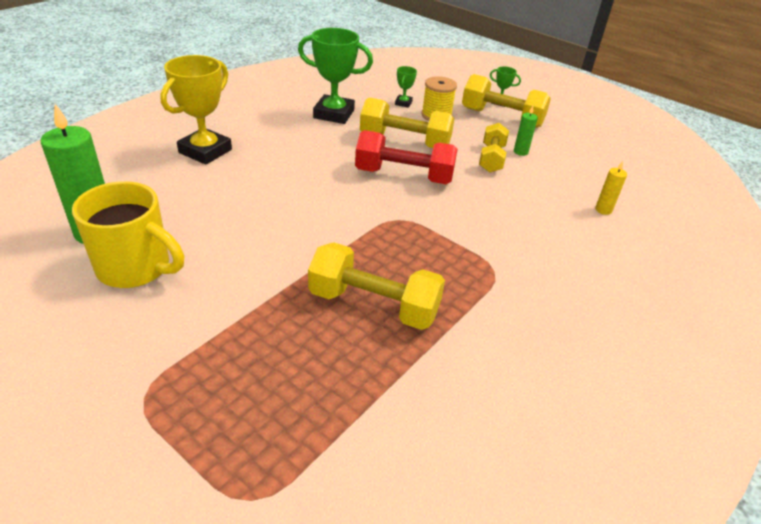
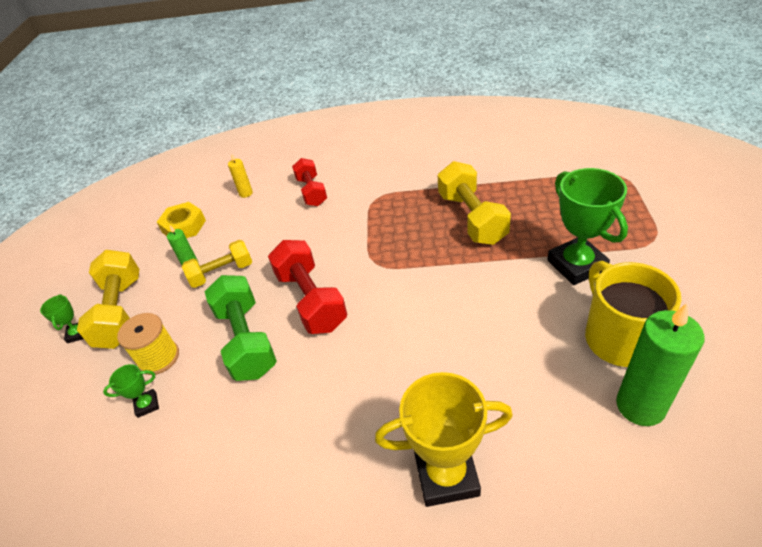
camera: 120 degrees left, 5 degrees up
(334, 114) = (237, 442): green trophy -> green trophy (576, 265)
(404, 142) = (246, 340): yellow dumbbell -> green dumbbell
(558, 243) = (311, 191): none -> red dumbbell
(582, 166) = (184, 226): none -> yellow nut

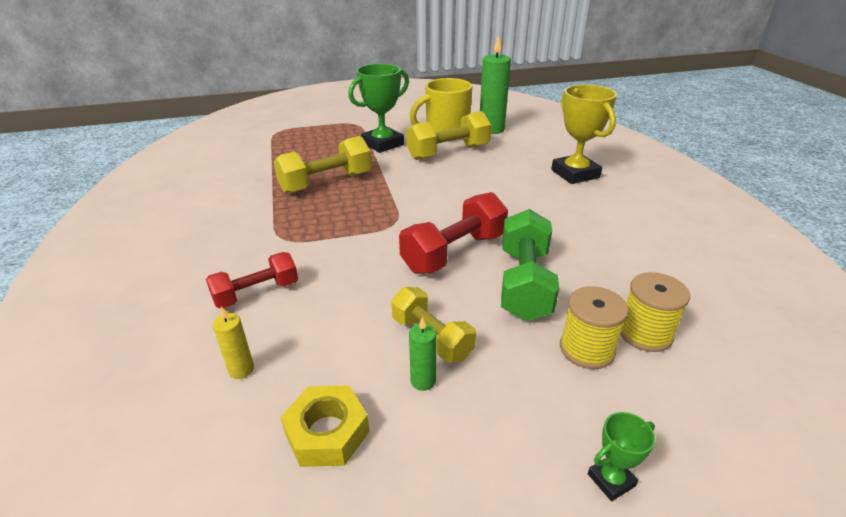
camera: 110 degrees left, 10 degrees down
(120, 312) = (542, 435): yellow dumbbell -> yellow dumbbell (448, 152)
(147, 405) = (645, 333): green trophy -> yellow spool
(246, 340) = (524, 283): green dumbbell -> green dumbbell turned 45 degrees counterclockwise

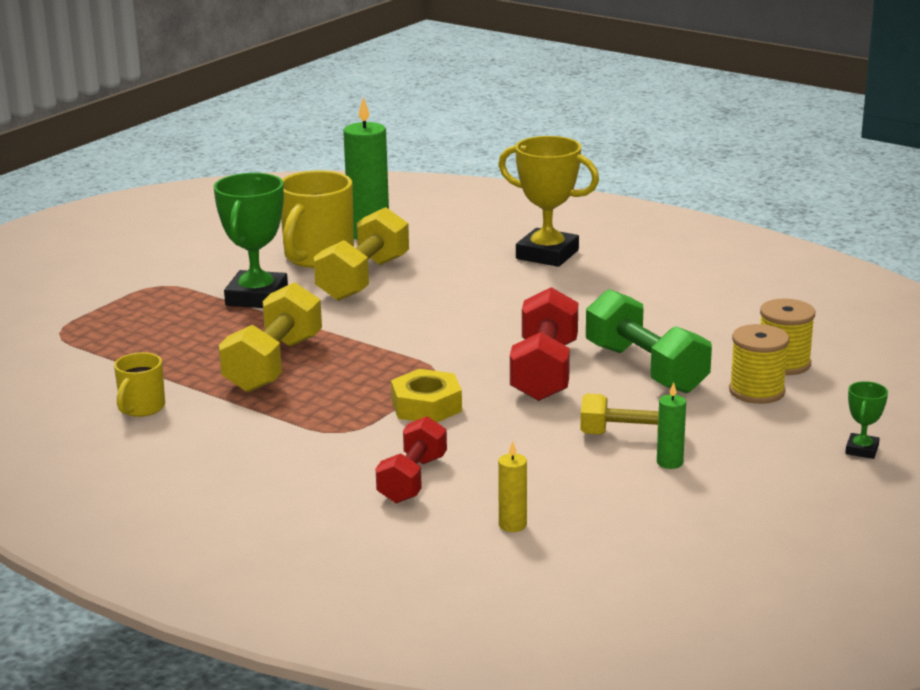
camera: 40 degrees left, 10 degrees down
(233, 182) = (141, 408): none -> yellow mug
(327, 432) = (651, 519): yellow nut -> yellow nut (426, 406)

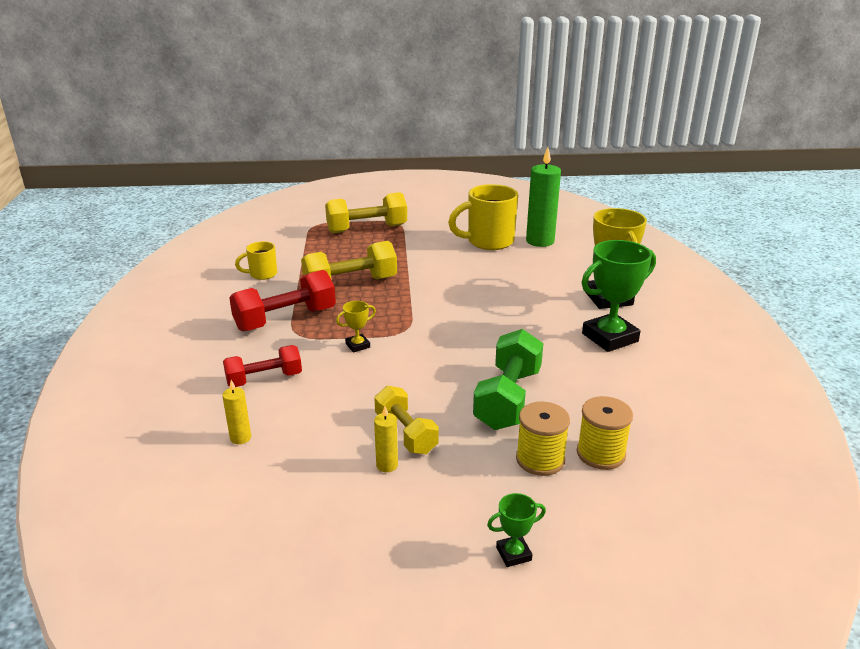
camera: 50 degrees right, 5 degrees up
(257, 297) = (418, 248): green trophy -> green trophy (610, 337)
(363, 279) = (483, 263): yellow dumbbell -> yellow dumbbell (367, 229)
(426, 406) = (357, 345): yellow nut -> yellow trophy
(544, 371) = (452, 364): red dumbbell -> red dumbbell (285, 319)
(669, 462) = (387, 465): green candle -> yellow candle

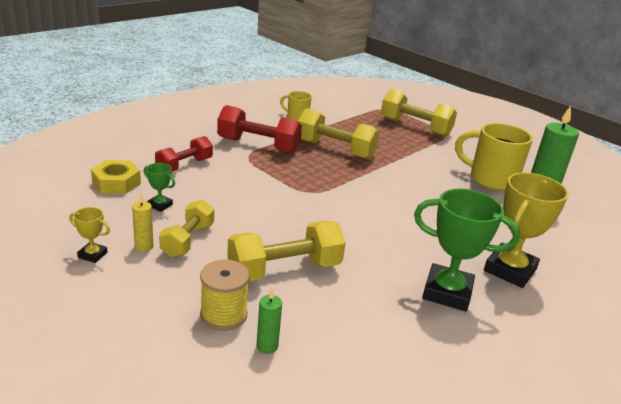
camera: 45 degrees right, 0 degrees up
(240, 438) = (116, 183): yellow candle -> yellow nut
(264, 379) = (184, 165): red dumbbell -> red dumbbell turned 75 degrees counterclockwise
(357, 345) = (265, 182): yellow trophy -> yellow trophy (92, 255)
(508, 398) = (284, 269): green dumbbell -> yellow dumbbell
(513, 554) = (96, 342): green trophy -> green trophy (160, 205)
(600, 454) = (267, 346): yellow spool -> green candle

